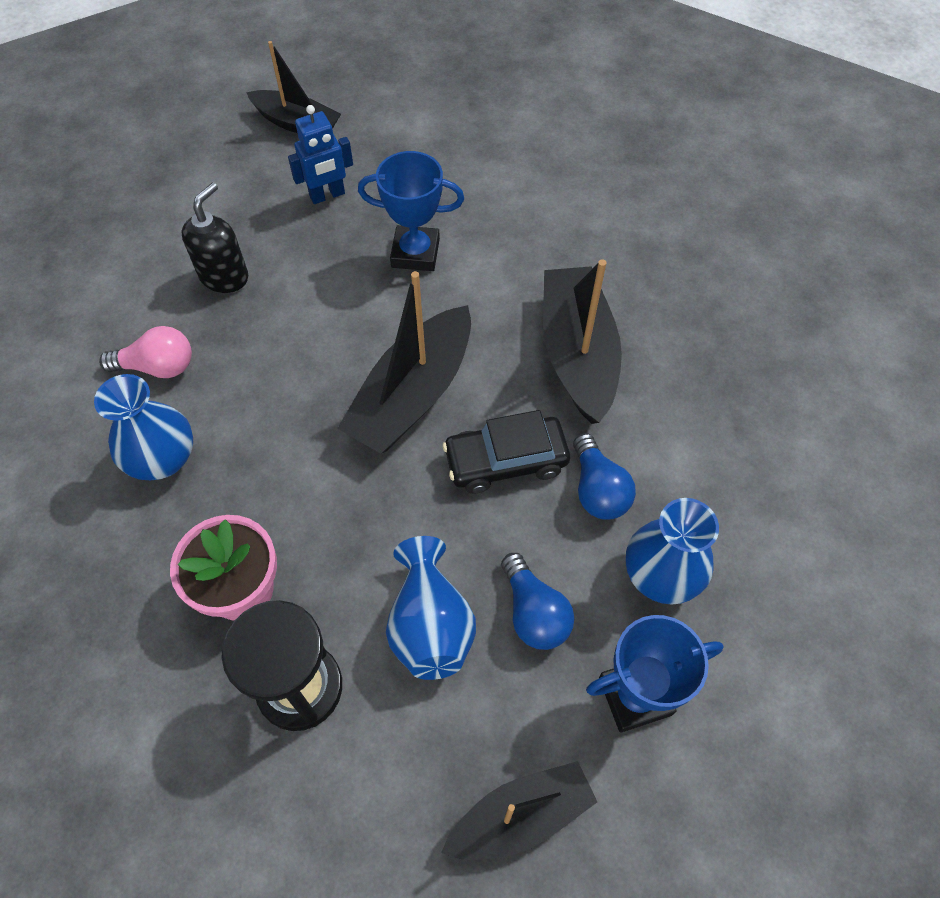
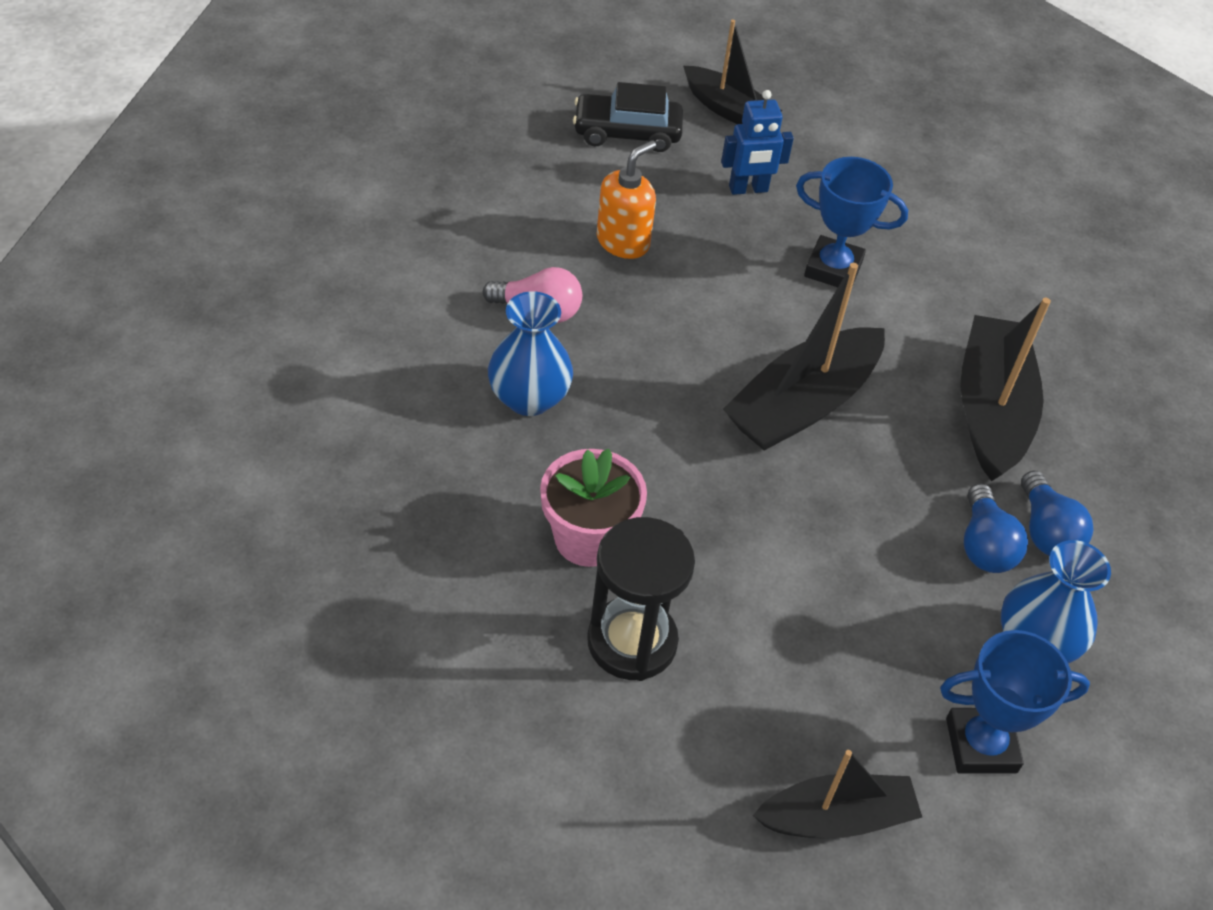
camera: 10 degrees right, 10 degrees down
(224, 276) = (623, 242): black soap dispenser -> orange soap dispenser
(430, 625) = (778, 623): blue vase -> none
(506, 461) = (890, 493): black car -> black car (627, 133)
(534, 612) = (890, 641): blue light bulb -> blue light bulb (1046, 531)

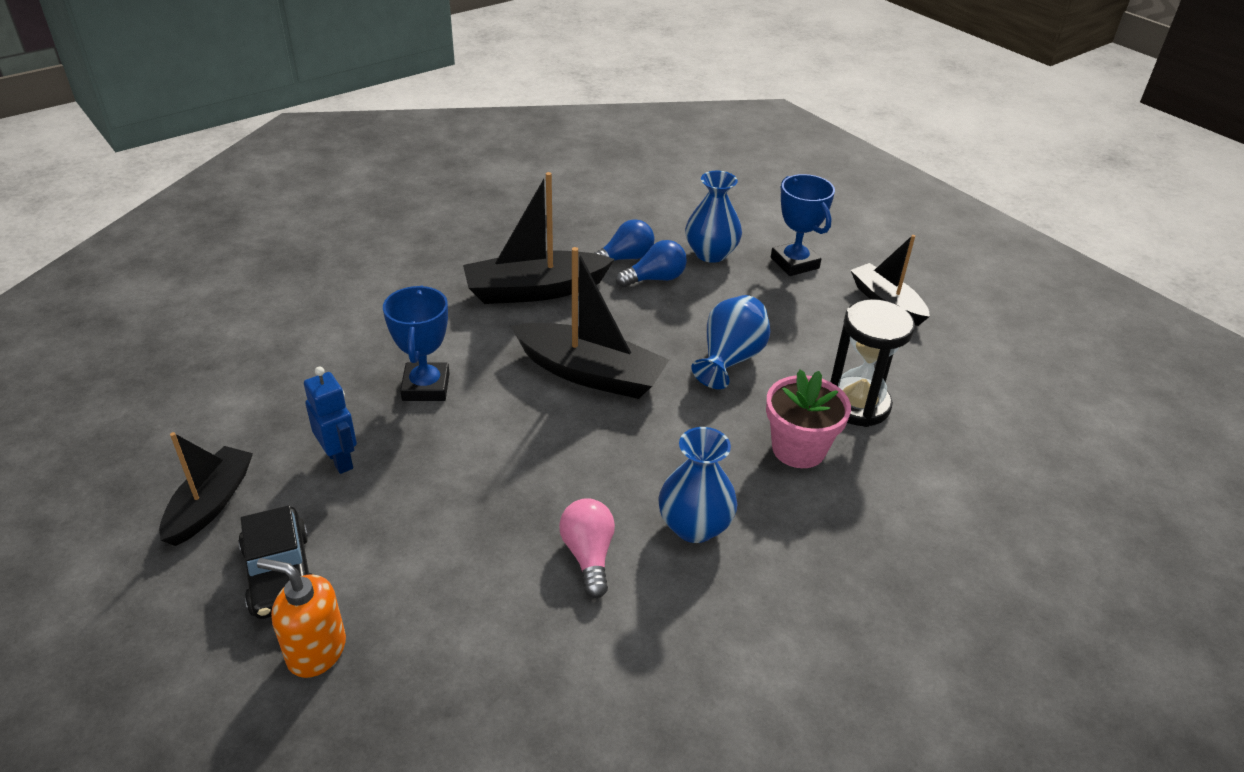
camera: 110 degrees left, 10 degrees down
(623, 242) = (460, 525): orange soap dispenser -> orange soap dispenser (316, 650)
(776, 549) = (730, 359): none -> blue vase

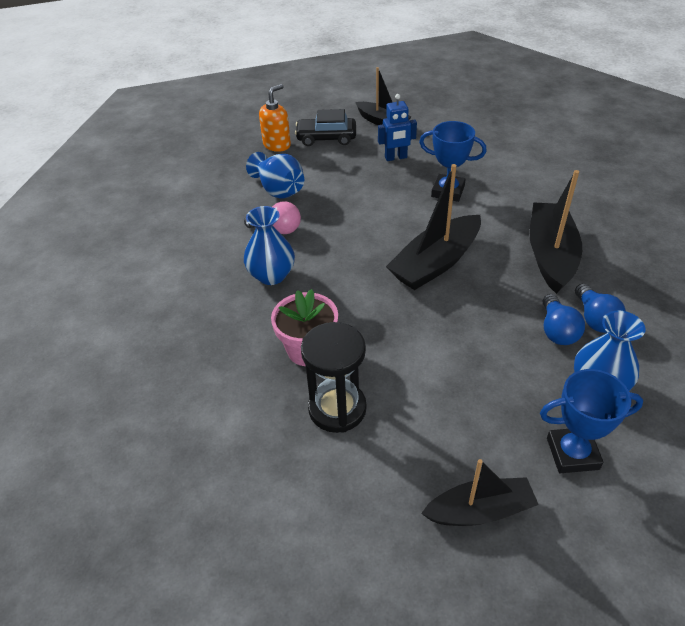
camera: 115 degrees right, 5 degrees up
(730, 359) = (426, 345): blue vase -> blue vase (279, 190)

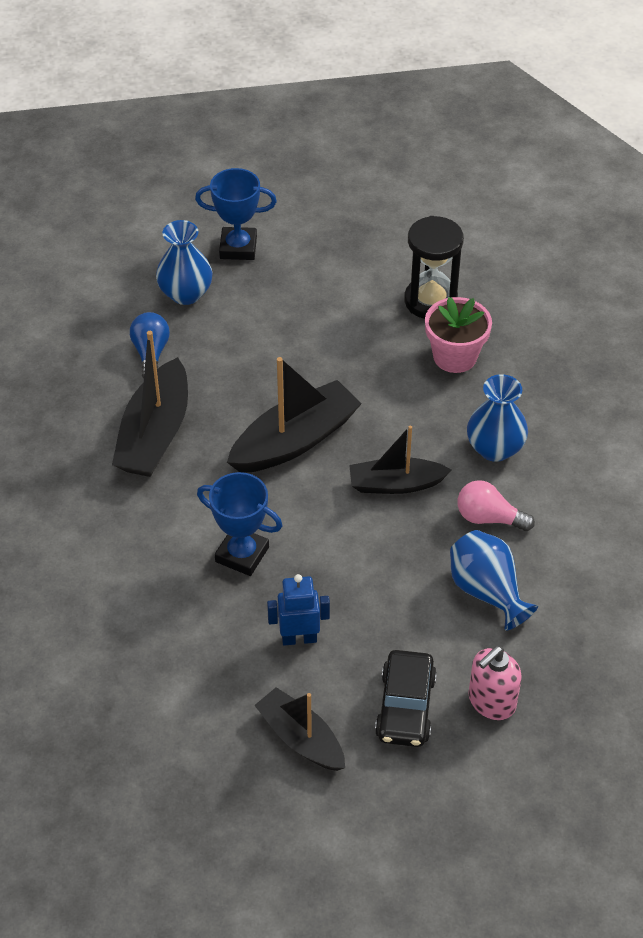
camera: 175 degrees left, 5 degrees up
(277, 145) = (491, 701): orange soap dispenser -> pink soap dispenser
(326, 138) = (405, 707): black car -> black car turned 90 degrees clockwise
(480, 510) = (328, 221): black boat -> black boat (395, 484)
(557, 330) = (196, 346): blue light bulb -> none

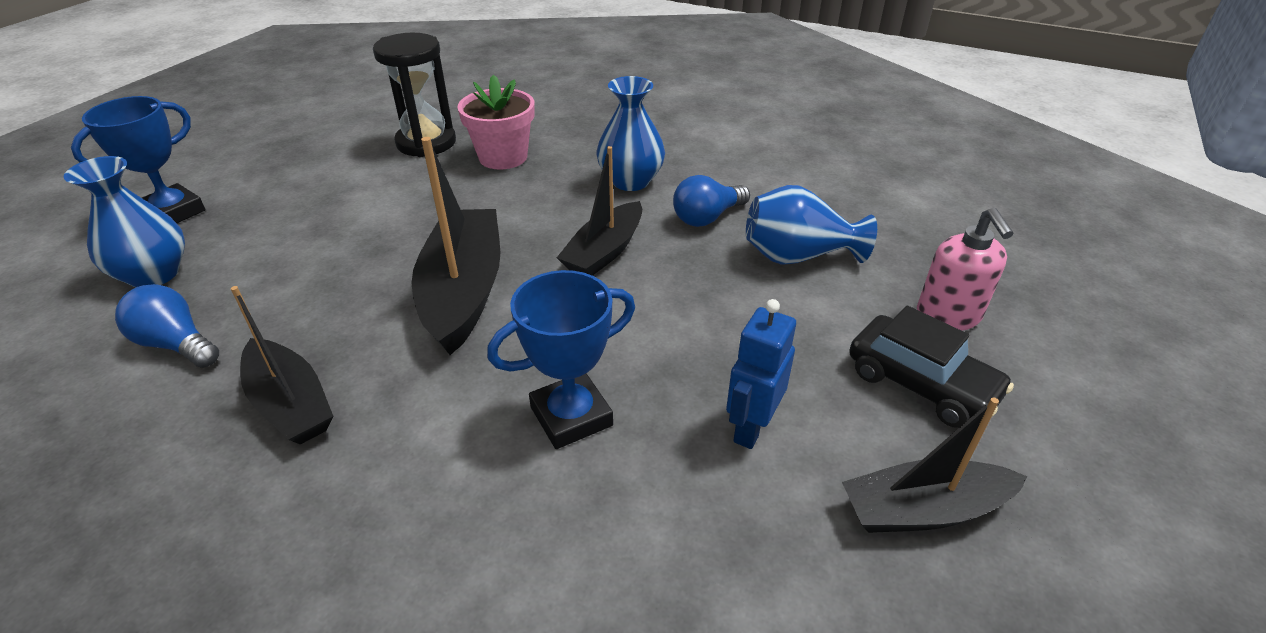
camera: 55 degrees left, 10 degrees down
(155, 434) = (290, 404): black boat -> black boat, size x0.66
(488, 518) = (707, 217): pink light bulb -> blue light bulb

